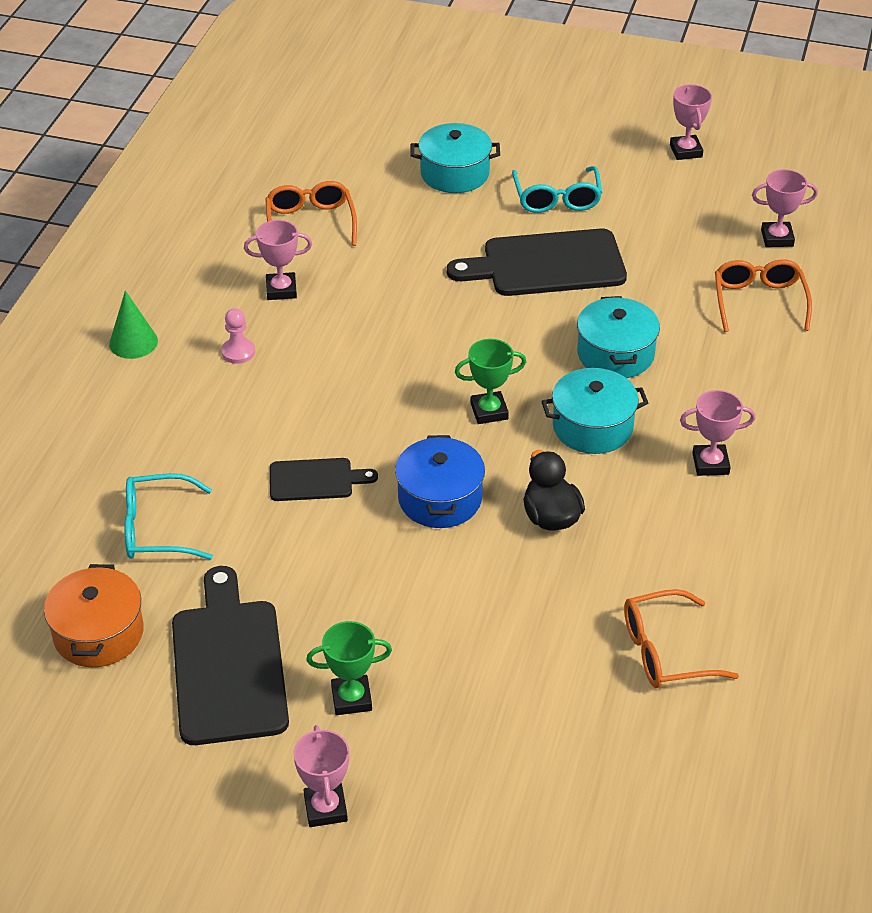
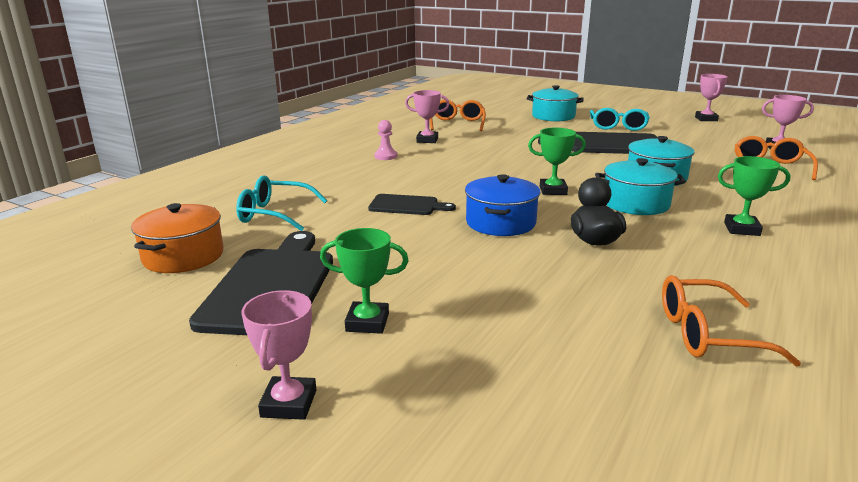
camera: 15 degrees right, 20 degrees down
(133, 342) = (322, 148): green cone -> none
(710, 464) = (741, 229): pink trophy -> green trophy

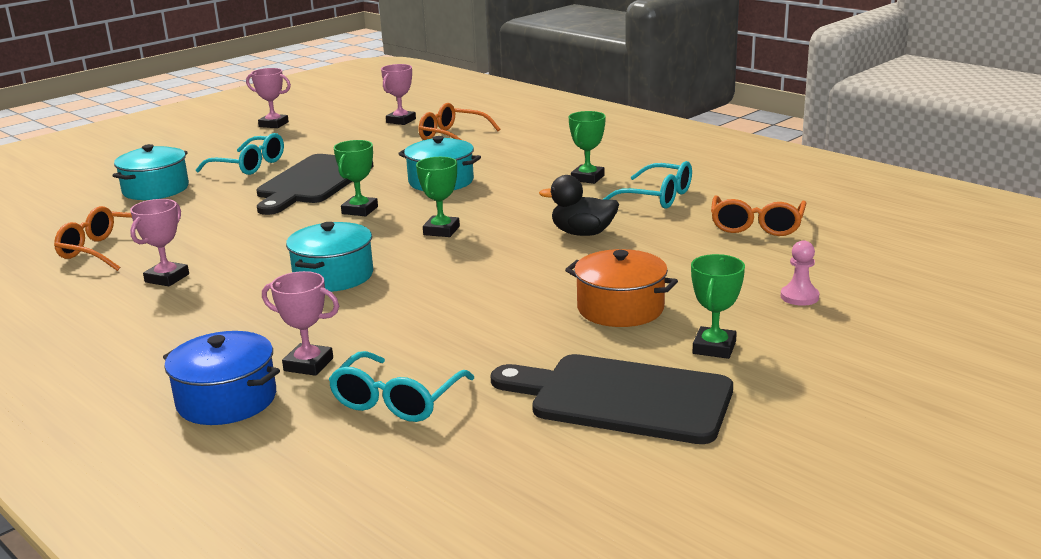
camera: 75 degrees left, 0 degrees up
(183, 256) = (510, 465): orange pot -> orange pot (620, 308)
(289, 403) = (840, 386): pink trophy -> pink trophy (308, 364)
(386, 156) = (214, 312): pink pawn -> pink pawn (799, 297)
(407, 205) = (429, 311): black cutting board -> none
(500, 223) = (516, 266): blue pot -> blue pot (227, 400)
(569, 163) = (360, 210): none -> green trophy
(635, 203) = (505, 202): turquoise pot -> turquoise pot (333, 276)
(731, 267) = (656, 197): none -> turquoise glasses

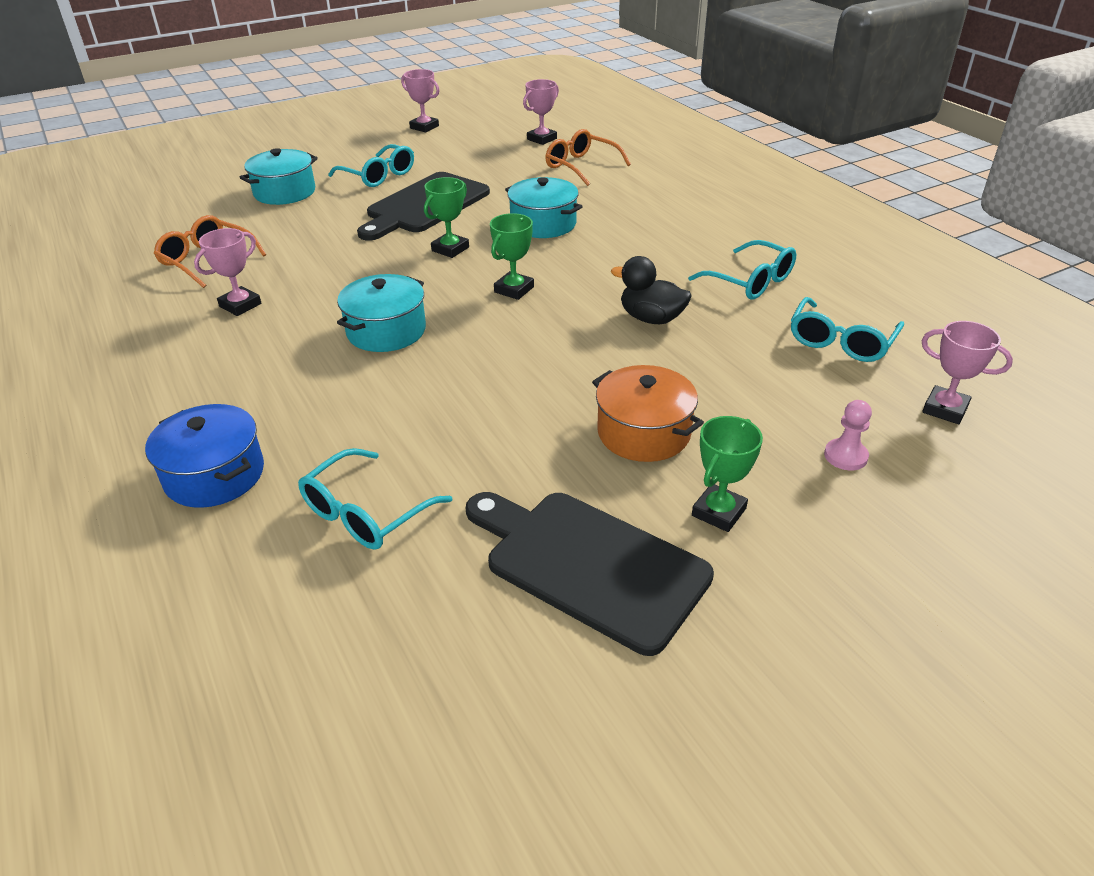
camera: 15 degrees right, 15 degrees up
(308, 364) = (308, 444): pink trophy -> pink trophy (945, 409)
(587, 178) = (690, 243): green trophy -> none
(756, 226) = (841, 341): orange glasses -> turquoise glasses

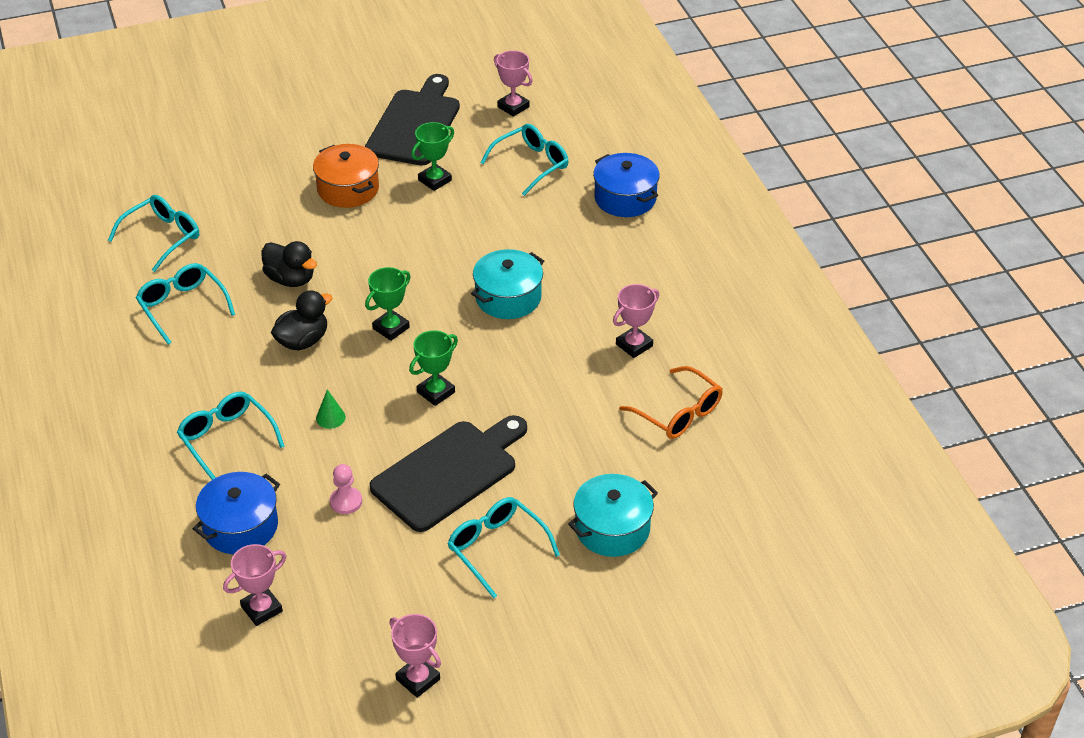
camera: 170 degrees left, 5 degrees up
(543, 224) = (330, 417): turquoise pot -> green cone
(581, 166) = (240, 526): orange glasses -> blue pot
(589, 565) = (415, 124): black cutting board -> black cutting board turned 120 degrees counterclockwise
(602, 270) = (303, 341): none -> black duck
(626, 203) = (227, 439): none -> turquoise glasses
(718, 512) = (331, 139): green trophy -> green trophy (435, 180)
(845, 456) = (234, 158): pink pawn -> pink pawn (346, 501)
(945, 409) = (144, 178): pink trophy -> pink trophy (513, 107)

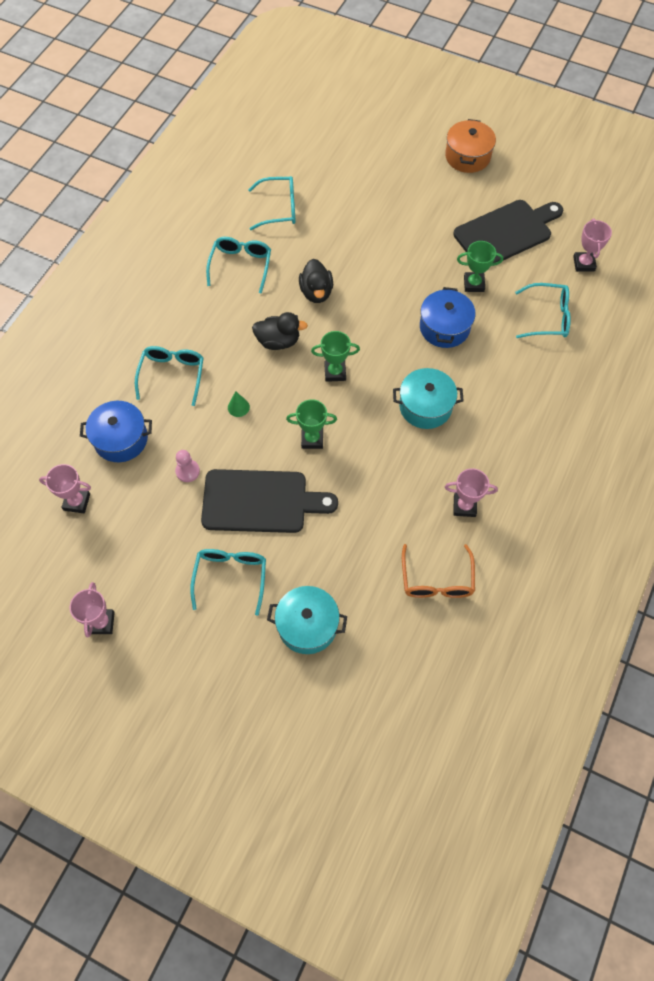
camera: 45 degrees right, 20 degrees up
(348, 189) = (415, 251): orange pot -> orange pot (467, 156)
(625, 198) = (581, 390): blue pot -> blue pot (444, 327)

